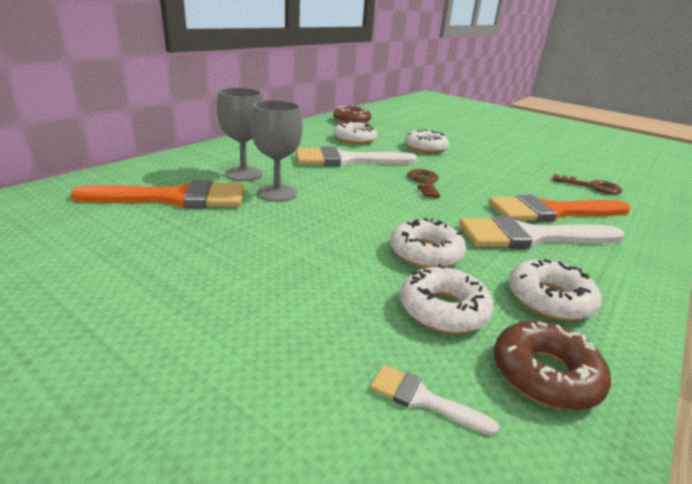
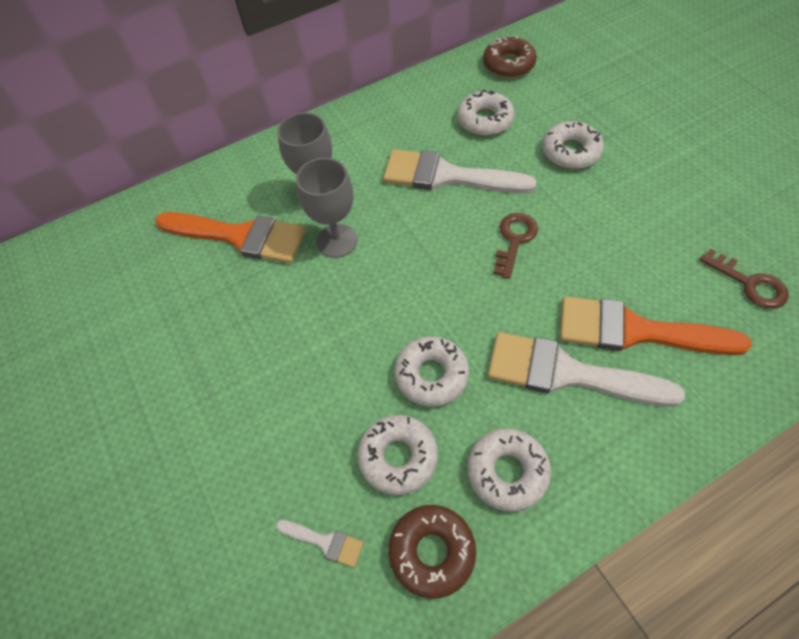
camera: 30 degrees right, 30 degrees up
(423, 399) = (325, 542): white brush -> white brush turned 150 degrees clockwise

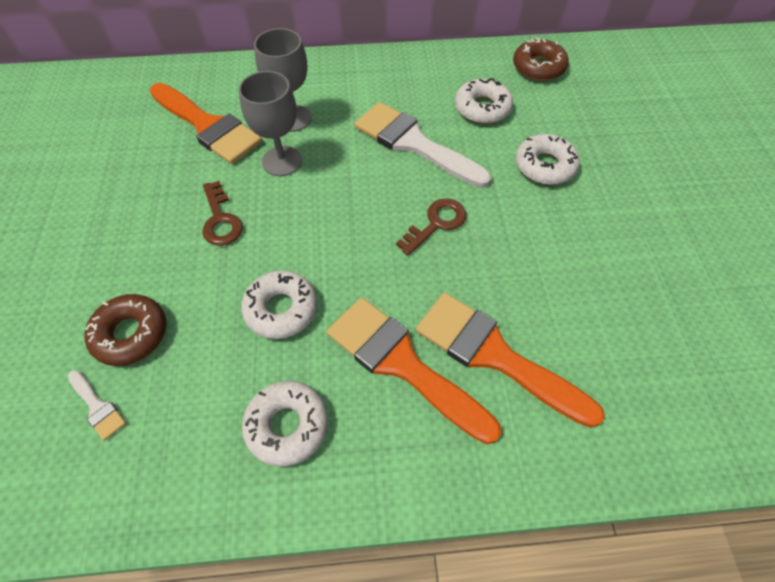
camera: 20 degrees right, 0 degrees up
(398, 457) = (204, 365): white donut -> none
(432, 552) = (175, 461): brown donut -> brown donut (131, 334)
(567, 373) = (402, 363): white brush -> orange brush
(749, 283) = (643, 362): brown key -> brown key (220, 219)

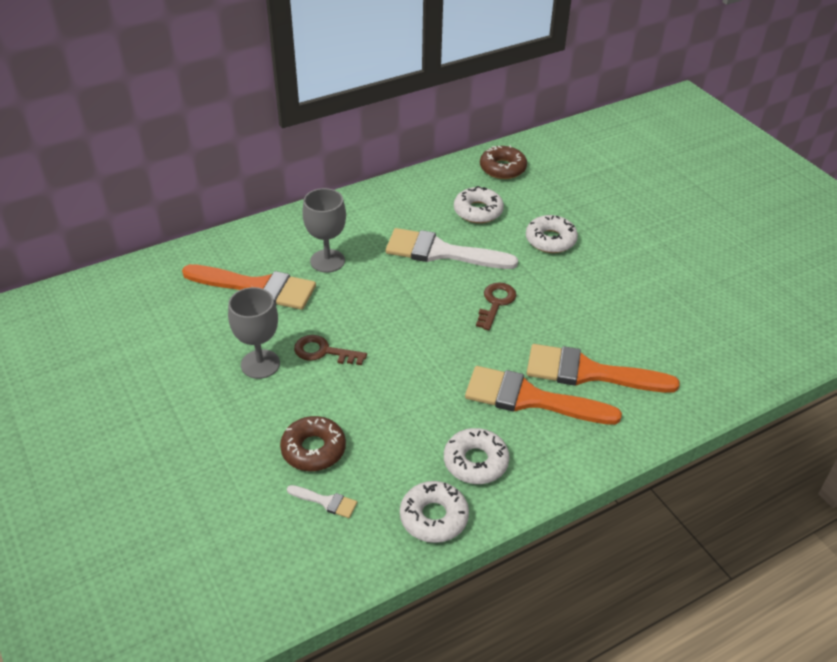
camera: 25 degrees left, 15 degrees down
(220, 219) = (324, 352): brown key -> brown key turned 150 degrees clockwise
(281, 309) = (419, 395): white donut -> white donut (434, 517)
(282, 161) = (342, 295): grey goblet -> grey goblet (260, 364)

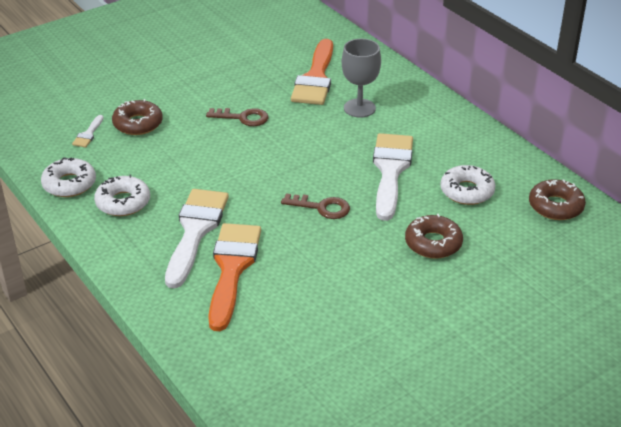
camera: 85 degrees right, 5 degrees down
(260, 364) = (225, 90): grey goblet -> none
(324, 352) = (243, 118): brown key -> brown key turned 90 degrees clockwise
(530, 398) = (195, 231): orange brush -> white brush
(550, 240) = (433, 243): white donut -> brown donut

